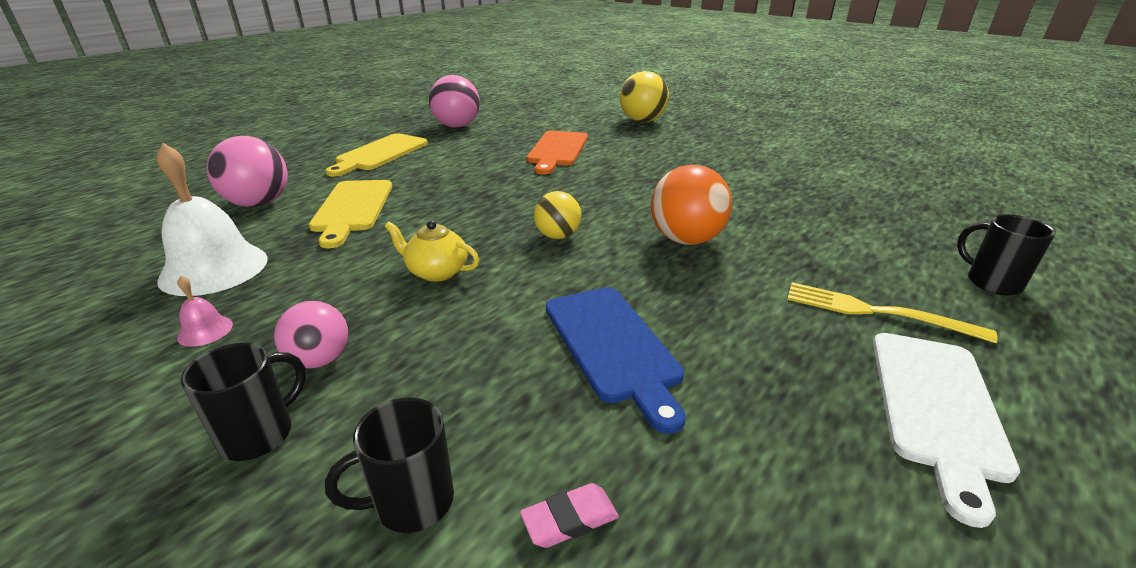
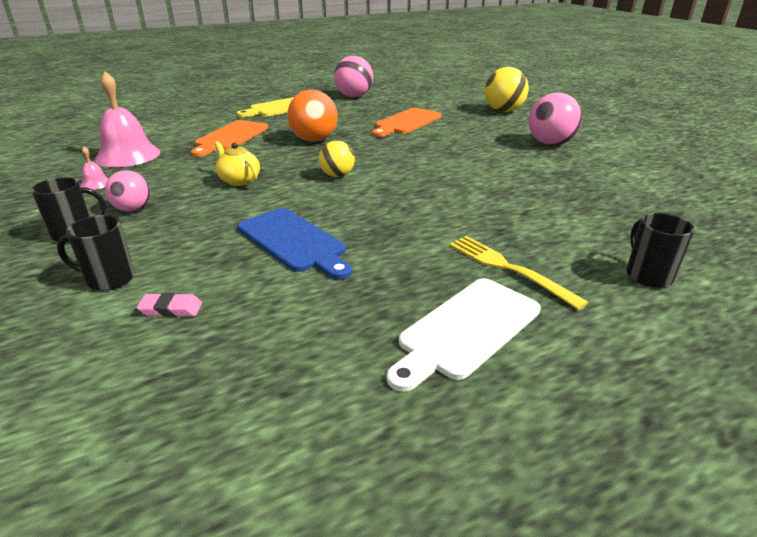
camera: 25 degrees right, 0 degrees up
(214, 268) = (128, 155): white bell -> pink bell
(259, 203) = (183, 126): pink ball -> pink ball (550, 144)
(352, 208) = (230, 137): yellow cutting board -> orange cutting board
(613, 346) = (294, 241): blue cutting board -> blue cutting board turned 45 degrees counterclockwise
(686, 240) = (425, 195): orange ball -> orange ball (314, 140)

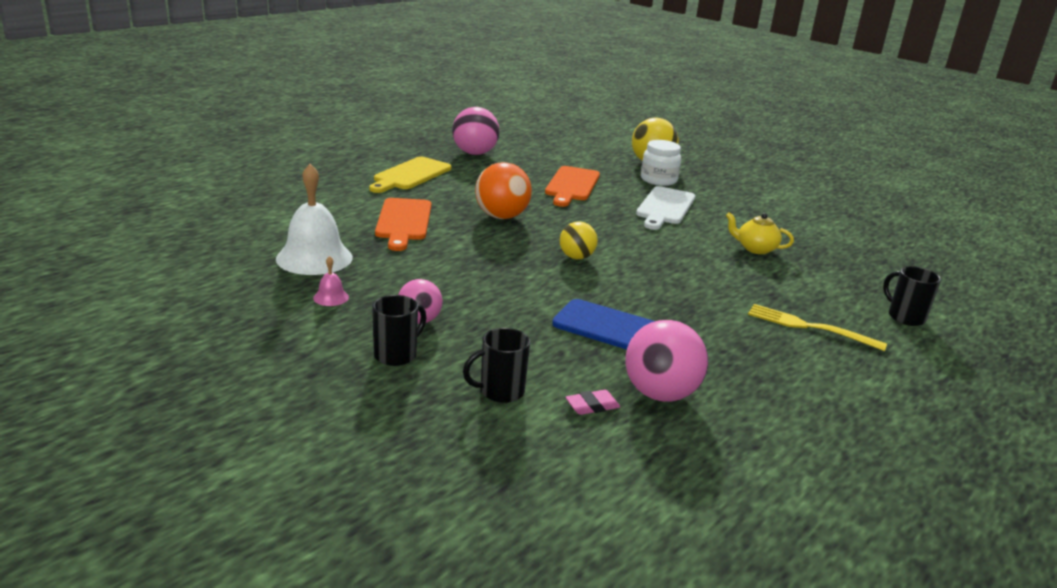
camera: 25 degrees left, 5 degrees down
(128, 155) = (314, 258): pink bell -> white bell
(239, 180) = (485, 274): yellow teapot -> yellow teapot (755, 249)
(466, 330) = (827, 379): white cutting board -> white cutting board (665, 207)
(494, 123) = (658, 180): none -> white jar
(550, 144) = (730, 200): pink ball -> pink ball (660, 394)

